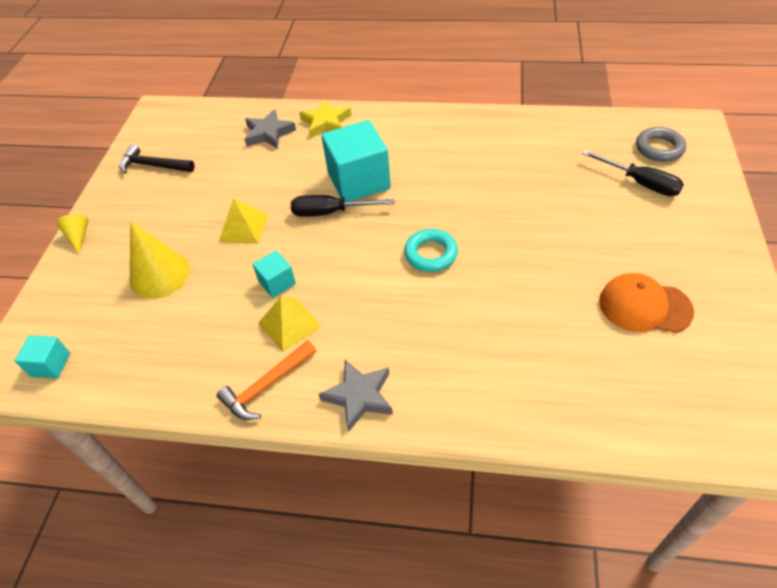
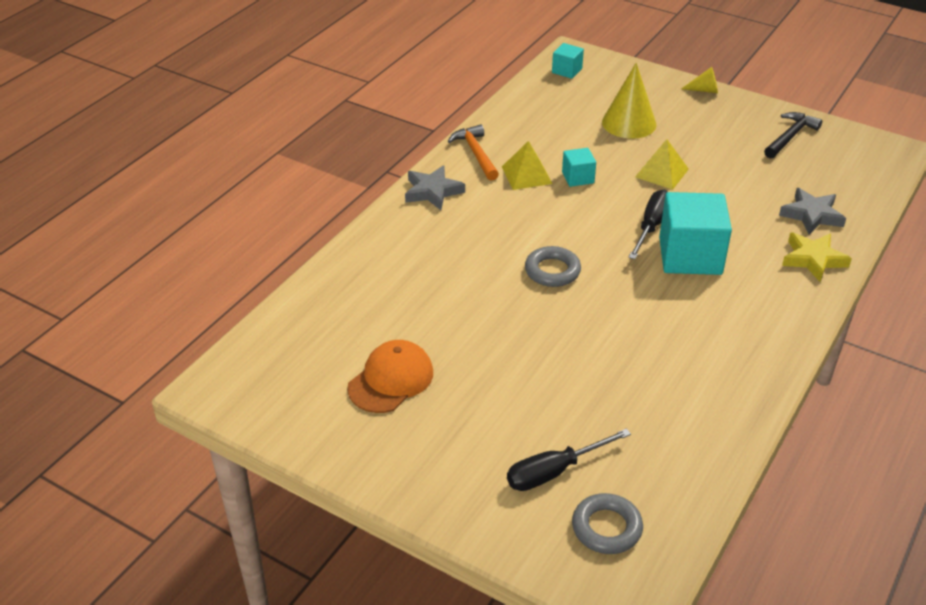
camera: 110 degrees right, 10 degrees down
(431, 254) = (552, 271): turquoise ring -> grey ring

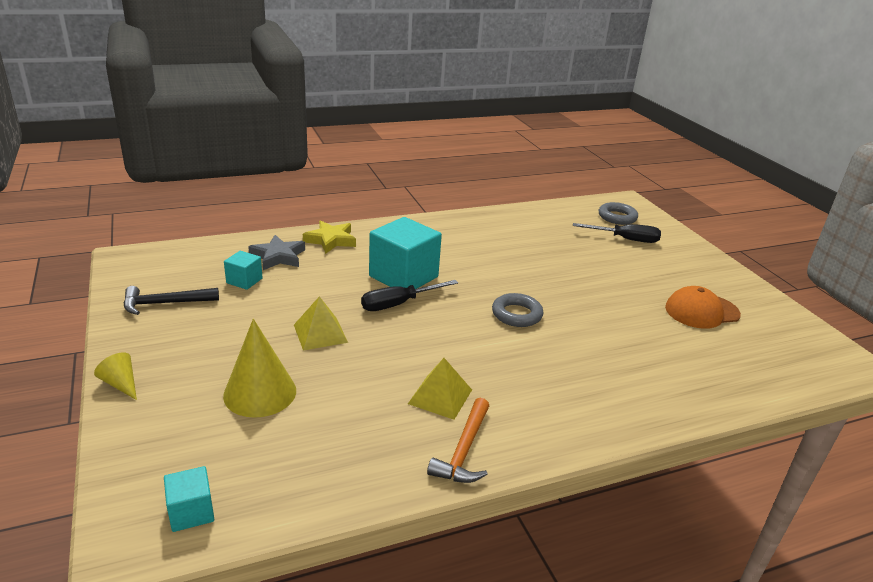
camera: 145 degrees left, 10 degrees down
(433, 191) = (556, 431): grey star -> none
(578, 178) = (397, 368): turquoise cube -> turquoise cube (244, 281)

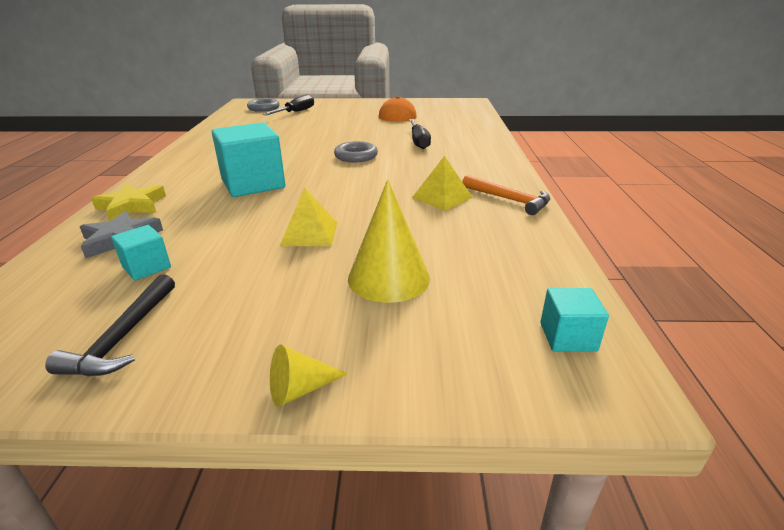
camera: 65 degrees left, 0 degrees up
(399, 304) = (296, 192): black screwdriver -> black screwdriver (418, 141)

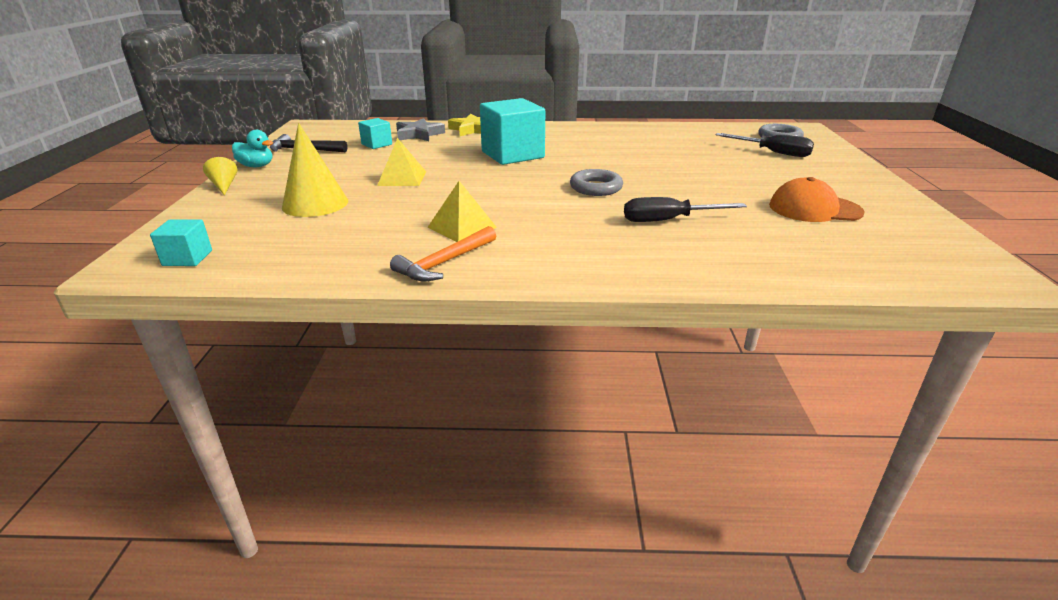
camera: 90 degrees right, 0 degrees up
(196, 377) = (256, 166): none -> turquoise duck

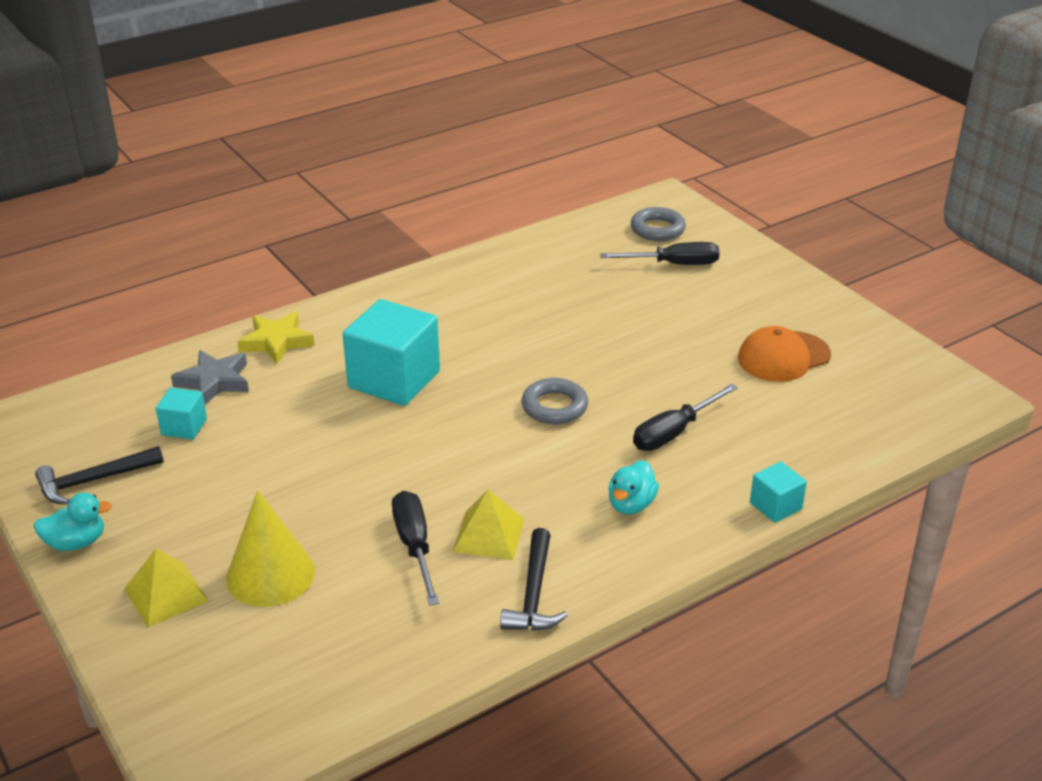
camera: 35 degrees left, 5 degrees up
(187, 258) = (252, 724): turquoise cube -> turquoise cube (775, 506)
(224, 186) = (94, 598): yellow cone -> none
(402, 178) = (314, 482): yellow pyramid -> yellow pyramid (166, 594)
(409, 218) = (414, 546): none -> black screwdriver
(444, 263) = (534, 594): orange hammer -> black hammer
(582, 244) = (631, 504): none -> turquoise duck

